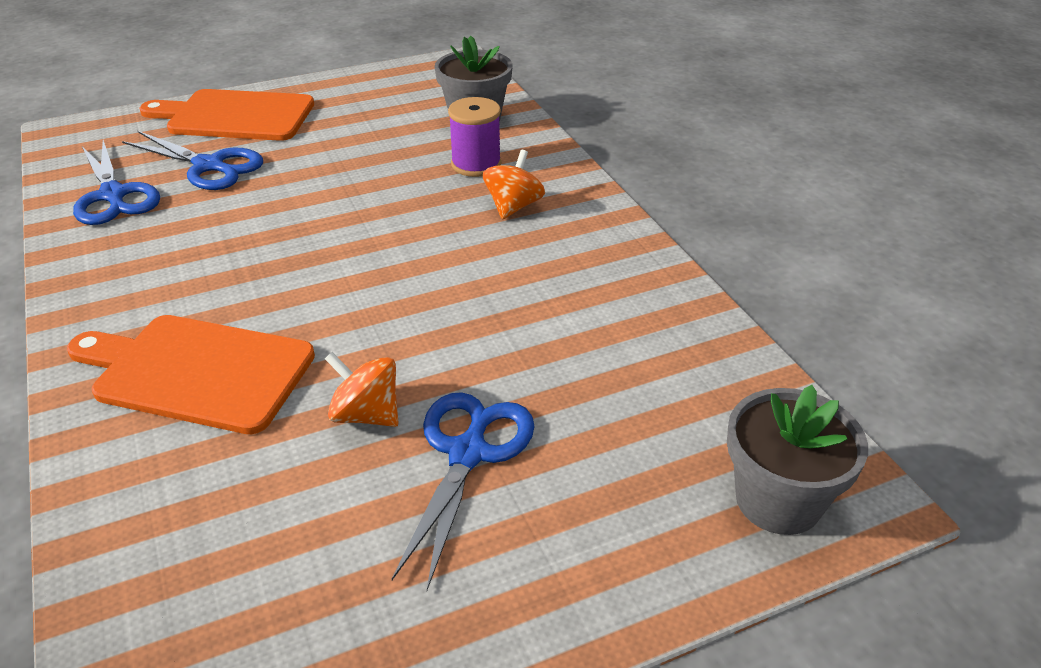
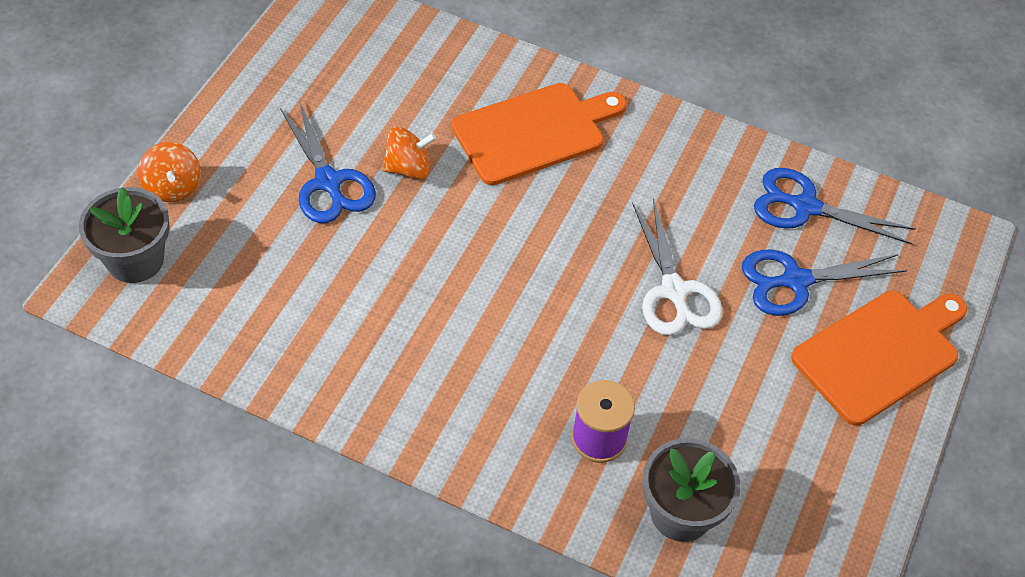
camera: 135 degrees right, 15 degrees up
(297, 202) = (674, 291): none -> white scissors
(513, 207) = (509, 403): orange spinning top -> orange spinning top (173, 187)

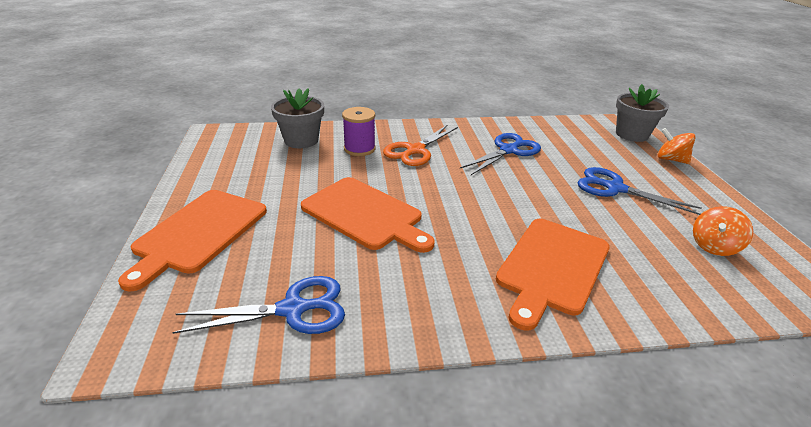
camera: 150 degrees right, 20 degrees down
(408, 168) = (590, 211): orange spinning top -> orange spinning top (714, 246)
(515, 390) = (415, 150): none -> orange scissors
(674, 291) = (365, 214): white scissors -> orange cutting board
(796, 281) = (279, 251): blue scissors -> blue scissors (508, 150)

